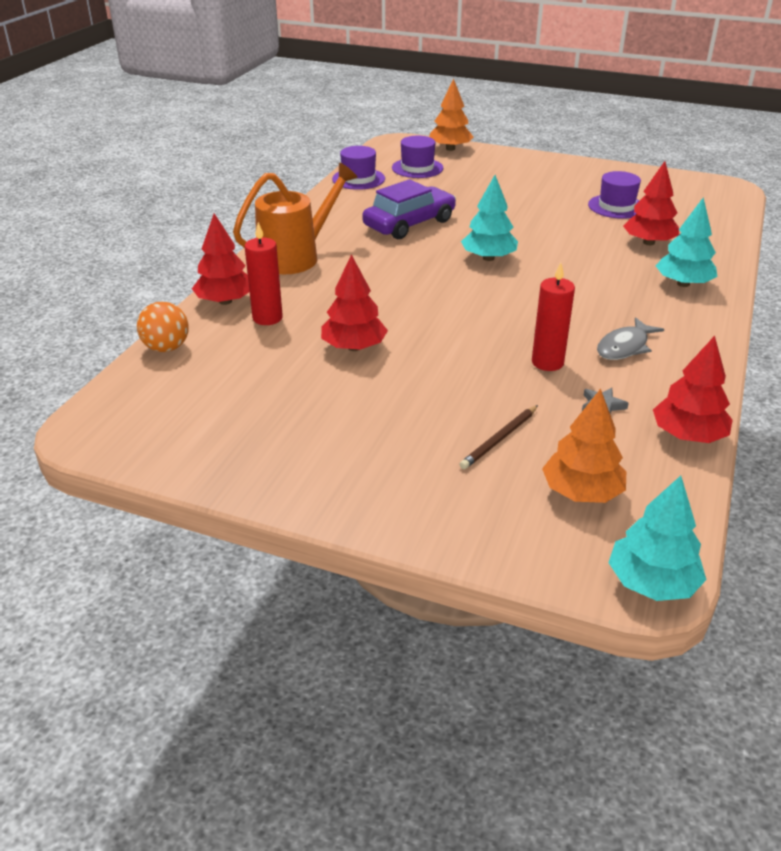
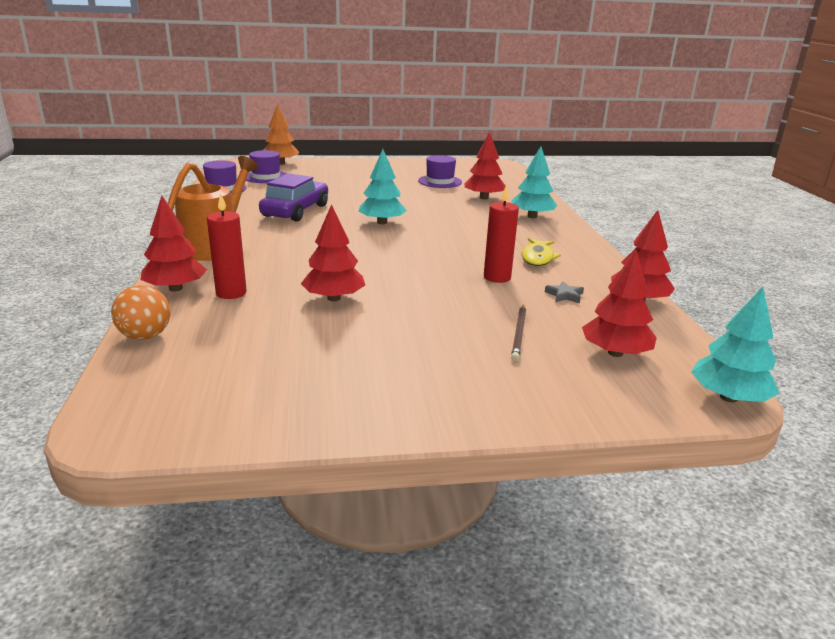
camera: 30 degrees left, 10 degrees down
(581, 492) = (615, 353): orange tree -> red tree
(624, 347) = (537, 258): grey fish -> yellow fish

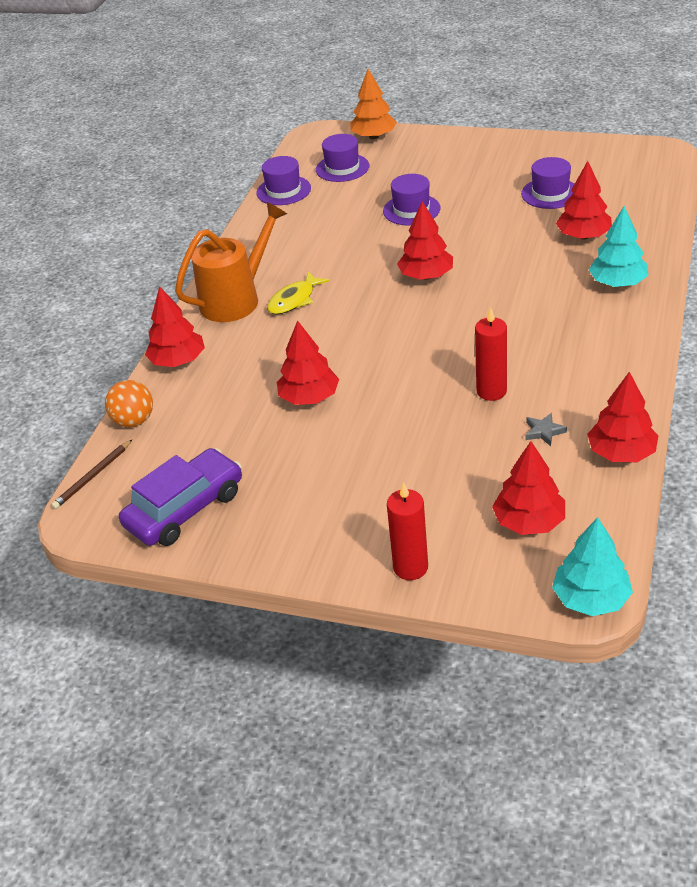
camera: 30 degrees right, 15 degrees up
(231, 293) = (222, 375): red candle -> red candle (410, 567)
(296, 211) = (343, 243): purple car -> purple car (185, 509)
(340, 193) = (411, 210): none -> purple hat
(382, 222) = (426, 276): turquoise tree -> red tree
(519, 334) = (453, 478): brown pencil -> brown pencil (93, 476)
(537, 258) = (562, 364): yellow fish -> yellow fish (294, 300)

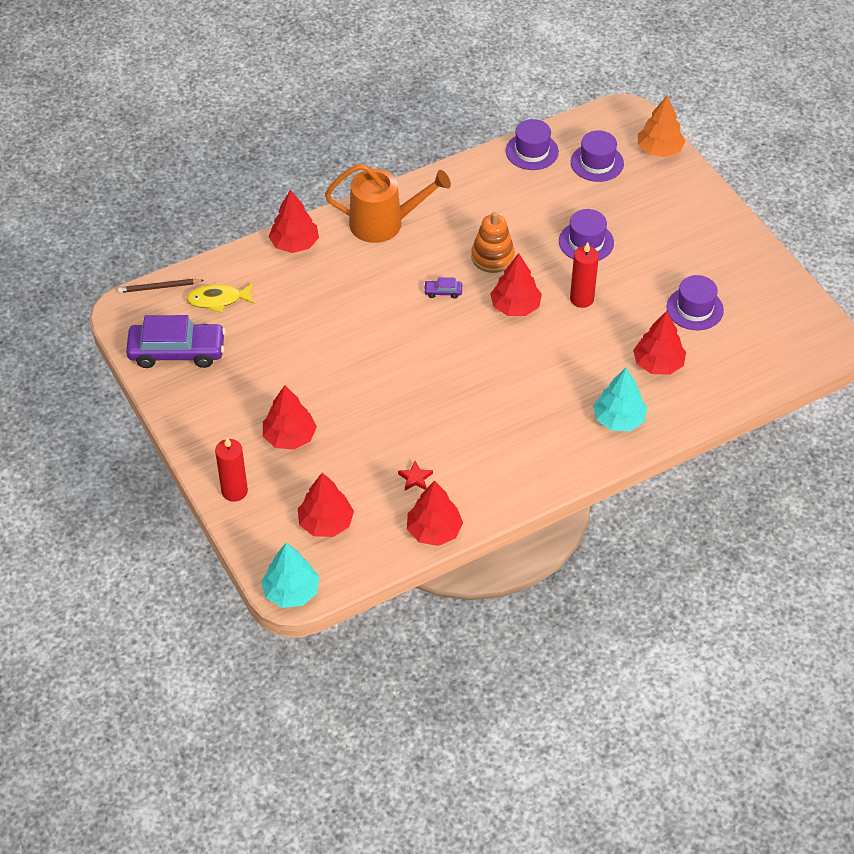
camera: 40 degrees right, 10 degrees up
(134, 421) = (221, 267): orange ball -> none
(294, 300) = (415, 255): yellow fish -> yellow fish (218, 300)
(309, 397) = (328, 336): red tree -> red tree (289, 437)
(356, 305) = (443, 292): none -> purple car
(358, 261) = (492, 257): none -> orange stacking toy
(491, 391) = (427, 425): red candle -> red candle (581, 299)
(544, 431) = (415, 478): grey star -> red star

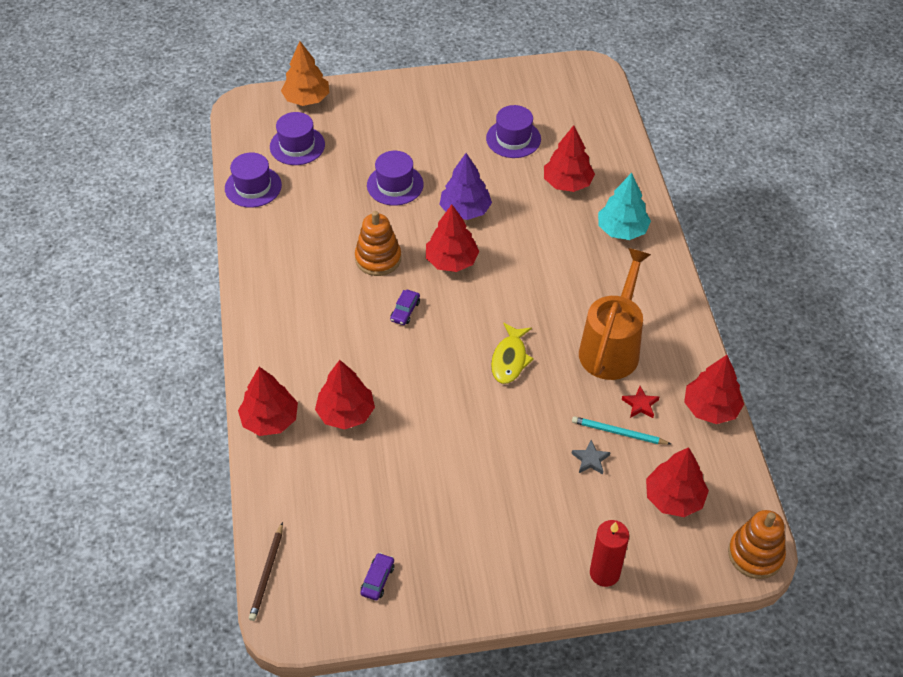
camera: 70 degrees left, 0 degrees up
(177, 352) = (377, 580): purple car -> purple car, size x0.41
(218, 300) = (317, 517): yellow fish -> yellow fish (510, 359)
(289, 437) = (547, 500): red tree -> red tree (346, 413)
(291, 591) = (755, 554): turquoise tree -> orange stacking toy
(341, 456) = (590, 459): none -> grey star
(378, 469) = (618, 433): none -> turquoise pencil
(384, 223) = (284, 332): orange watering can -> orange watering can (612, 347)
(581, 299) = (465, 210): red candle -> purple tree

